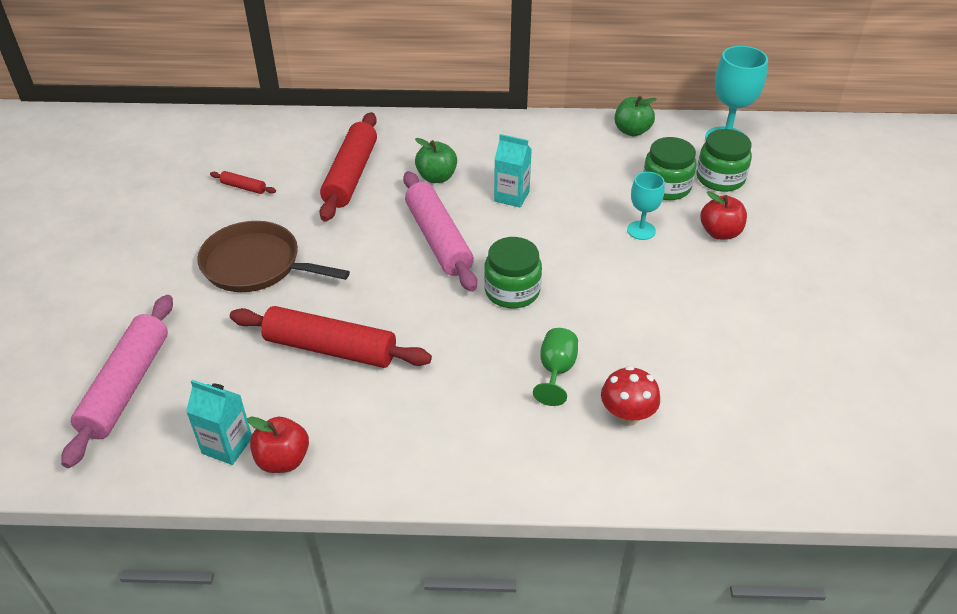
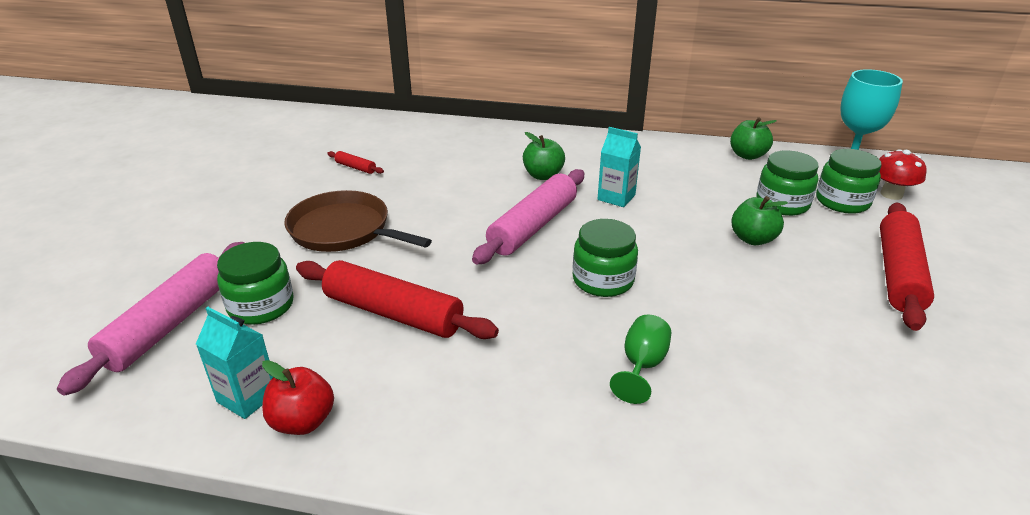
camera: 10 degrees right, 10 degrees down
(205, 357) = (261, 306): none -> green jar
(351, 175) = (460, 167): red rolling pin -> red rolling pin (899, 274)
(438, 239) = (533, 226): pink rolling pin -> pink rolling pin turned 45 degrees clockwise
(627, 415) = (724, 426): red mushroom -> red mushroom (891, 194)
(641, 230) = (753, 239): turquoise goblet -> green apple
(720, 233) = (843, 250): red apple -> none

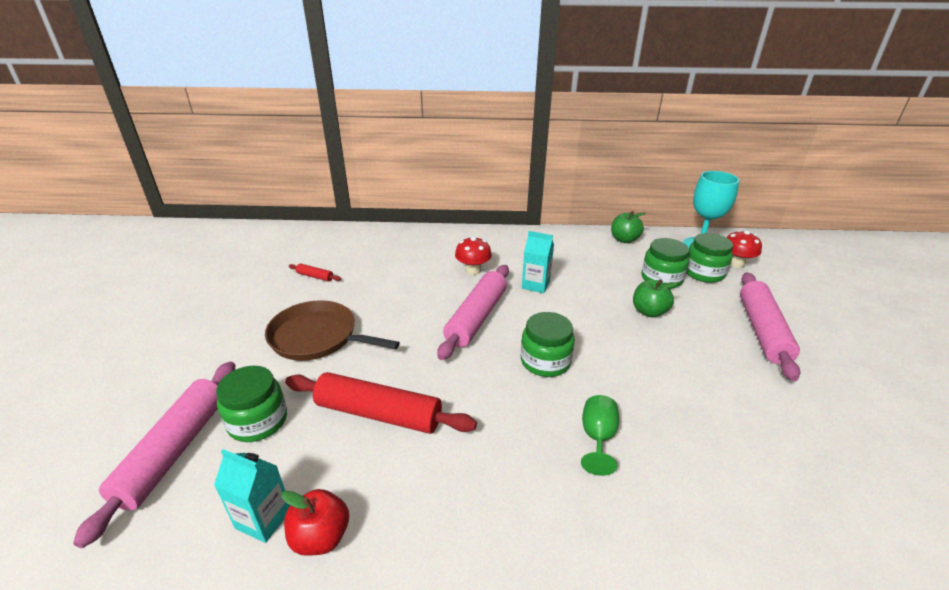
camera: 10 degrees left, 0 degrees up
(543, 175) = (473, 270): green apple -> red mushroom
(899, 274) = (762, 331): red rolling pin -> pink rolling pin

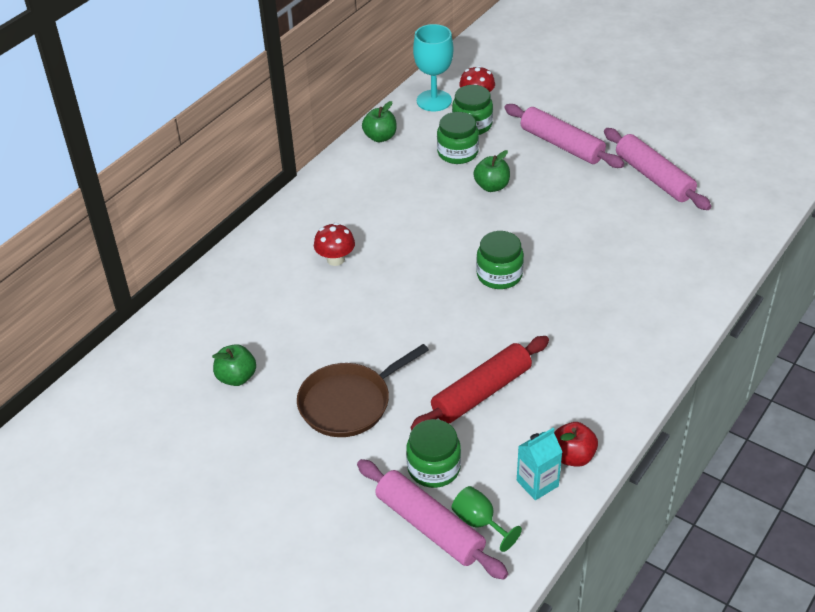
camera: 55 degrees left, 10 degrees up
(315, 276) = (236, 377): red rolling pin -> green apple
(476, 317) = (411, 289): pink rolling pin -> pink rolling pin (653, 177)
(535, 285) = (397, 230): turquoise carton -> none
(597, 438) = (591, 288): green goblet -> green goblet (479, 522)

